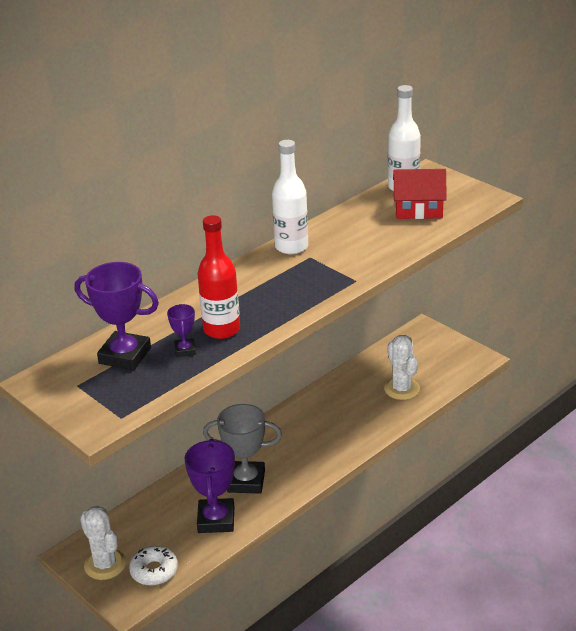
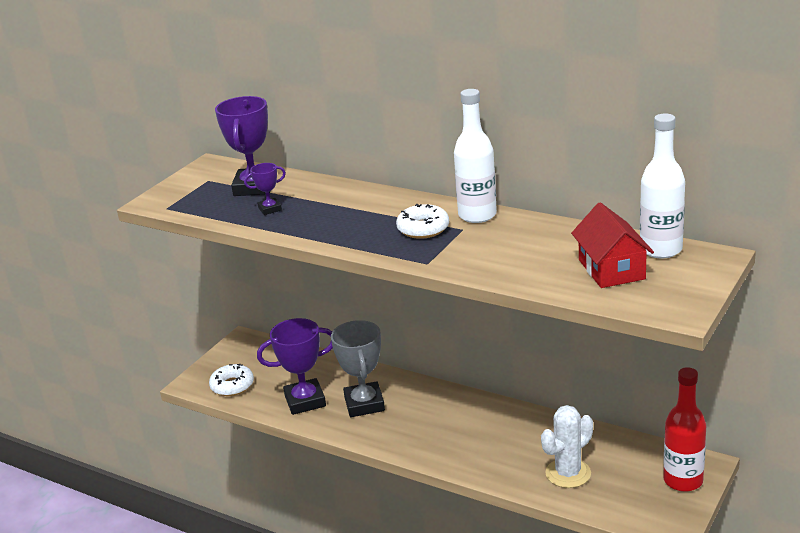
camera: 75 degrees right, 5 degrees down
(105, 564) = (234, 359): white cactus -> none
(221, 329) = (308, 217): red bottle -> red bottle (683, 480)
(295, 274) = (423, 229): none -> white donut

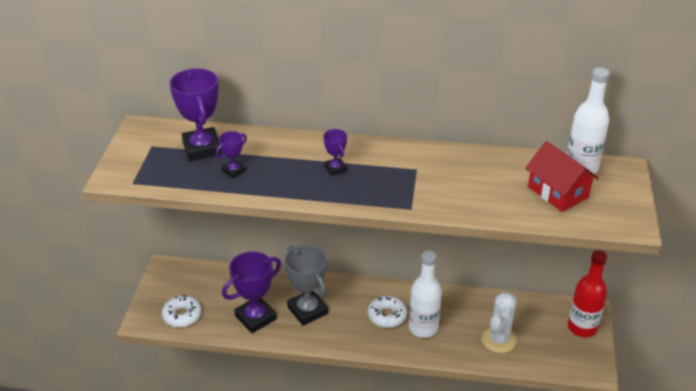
camera: 25 degrees left, 10 degrees up
(374, 219) = (335, 168): none -> purple trophy
(423, 229) = (384, 173): white donut -> white donut (387, 316)
(477, 215) = (419, 153): white bottle -> white bottle (423, 328)

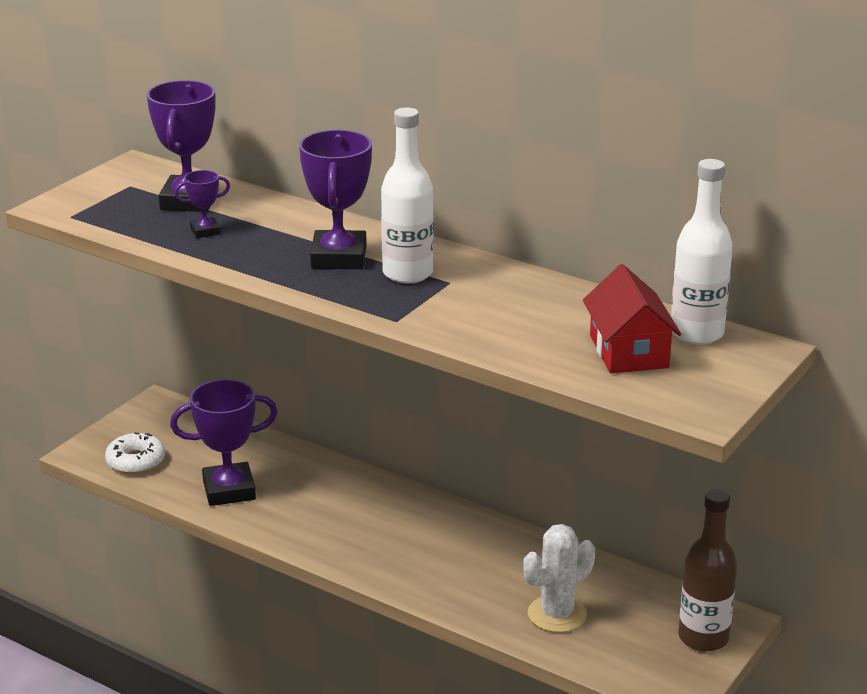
camera: 25 degrees right, 10 degrees down
(307, 310) = (306, 501): grey trophy -> none
(335, 168) = (339, 257): purple trophy -> purple trophy, size x2.01
(387, 316) = (413, 539): white donut -> none
(423, 328) = (454, 568): white bottle -> white bottle (407, 273)
(582, 328) = (703, 638): red bottle -> brown bottle

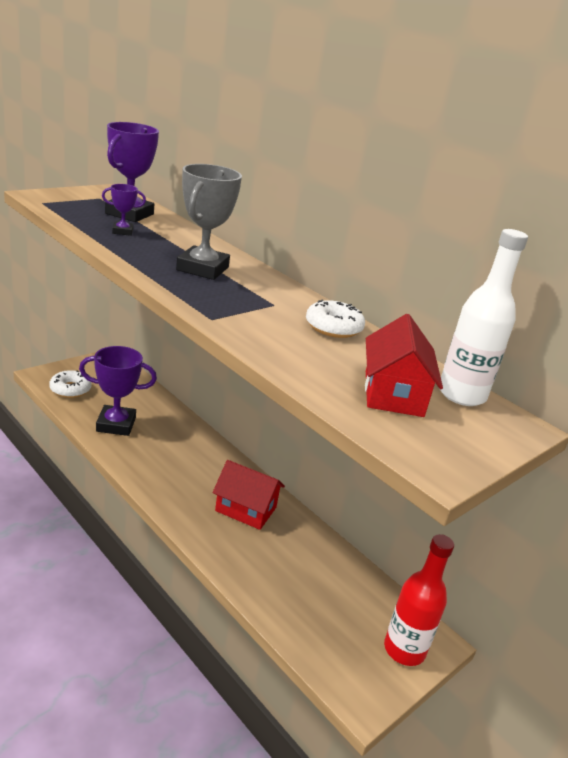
camera: 10 degrees right, 0 degrees up
(339, 257) = (202, 269): purple trophy -> grey trophy
(407, 273) = (246, 291): white bottle -> none
(454, 545) = (246, 509): none -> red house
(530, 292) = (333, 327): none -> white donut
(557, 614) = (295, 590): white cactus -> none
(703, 638) = (404, 649): brown bottle -> red bottle

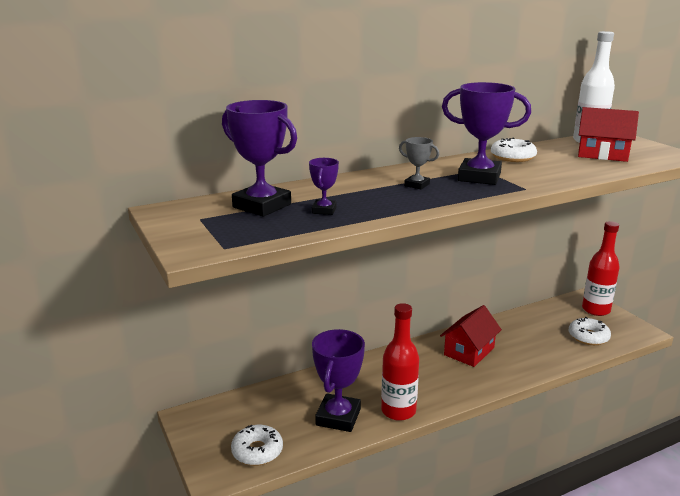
camera: 70 degrees left, 5 degrees down
(129, 457) = (398, 411): none -> red bottle
(202, 269) = (417, 185): grey trophy -> grey trophy, size x0.50
(242, 299) = (479, 177): none -> purple trophy
(319, 627) = (588, 337): none -> white donut

